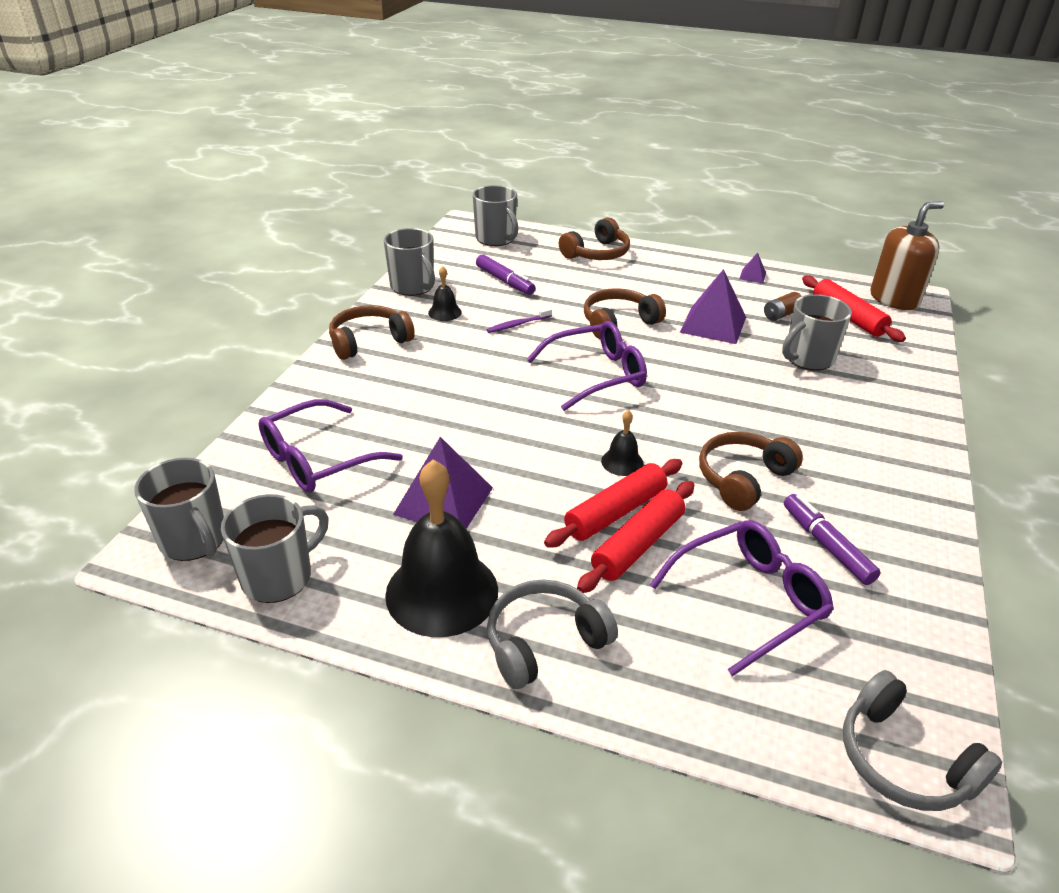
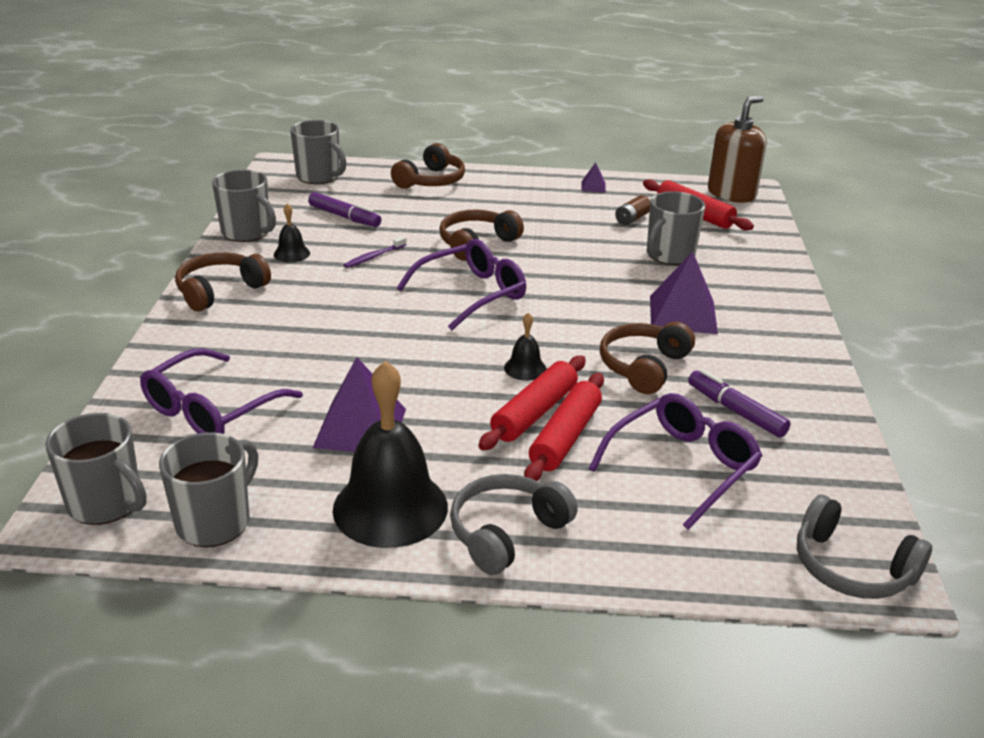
camera: 15 degrees left, 5 degrees down
(713, 324) = (570, 235): purple pyramid -> purple pyramid (683, 314)

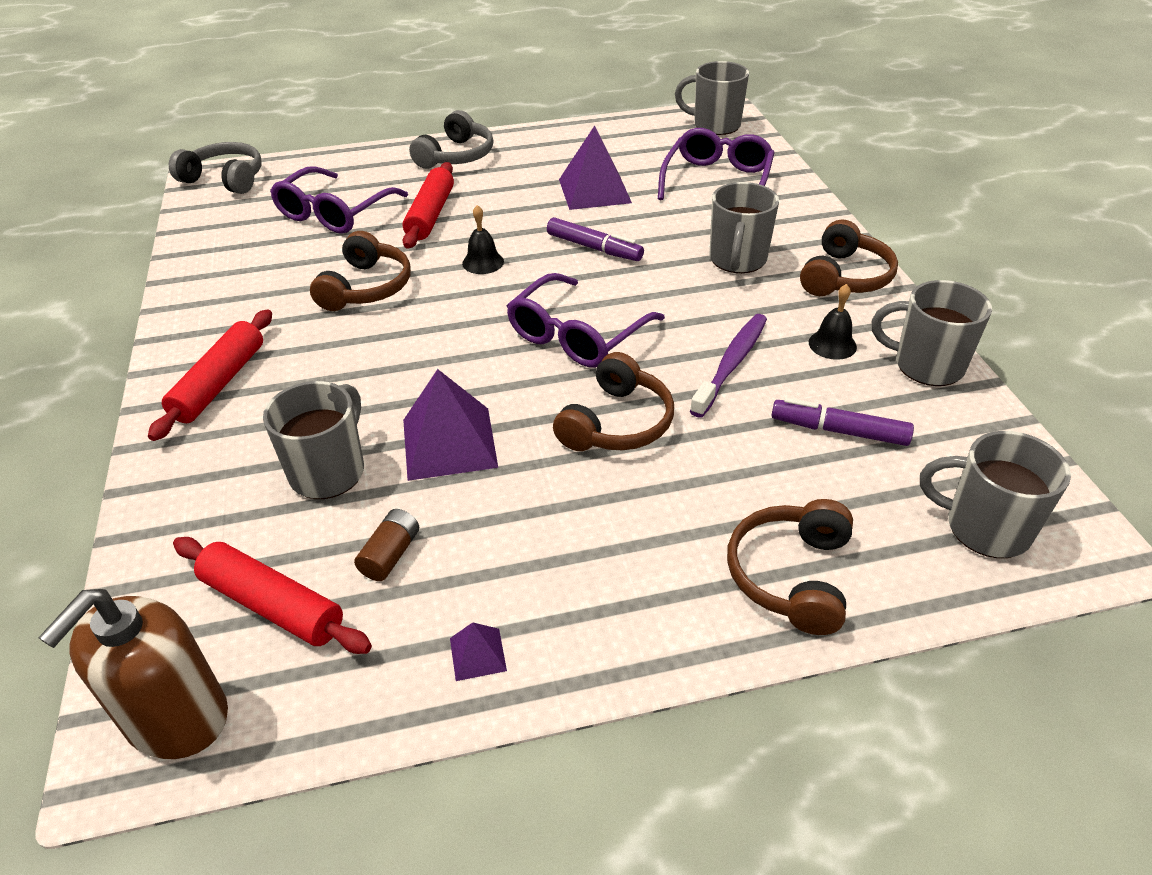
camera: 165 degrees right, 10 degrees up
(215, 521) = (641, 130): grey mug -> grey mug (737, 260)
(374, 257) = (731, 364): purple toothbrush -> purple toothbrush, size x1.67
(390, 507) = (538, 154): black bell -> none
(534, 412) = (461, 227): red rolling pin -> red rolling pin (220, 383)
(683, 314) = (318, 363): purple pyramid -> purple pyramid (449, 443)
(736, 411) = (280, 263): purple marker -> purple marker (594, 248)

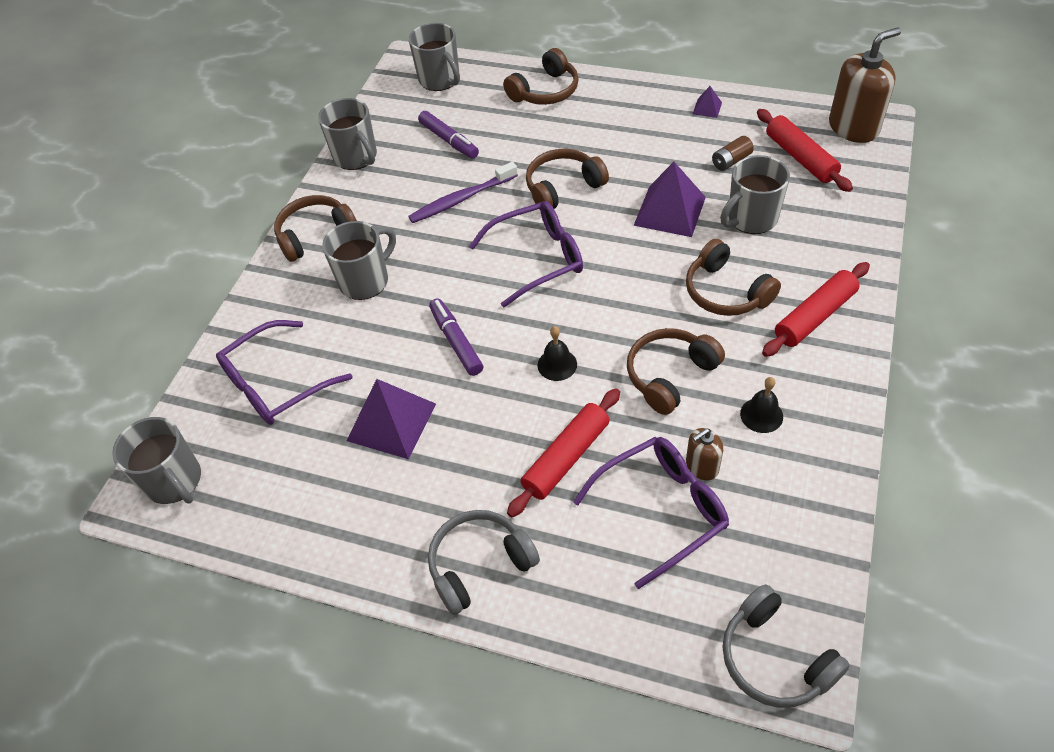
camera: 145 degrees left, 10 degrees up
(310, 243) = (702, 466): none -> brown soap dispenser
(334, 374) = (725, 292): none -> brown headphones
(832, 344) = (388, 189): black bell -> black bell (761, 415)

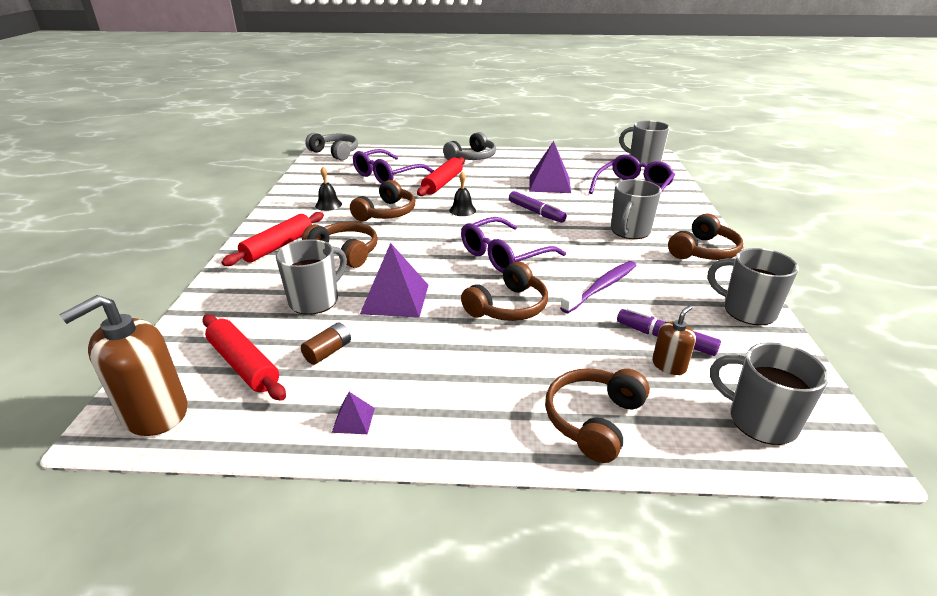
camera: 160 degrees right, 20 degrees down
(702, 466) = (366, 187): brown soap dispenser -> brown soap dispenser (669, 365)

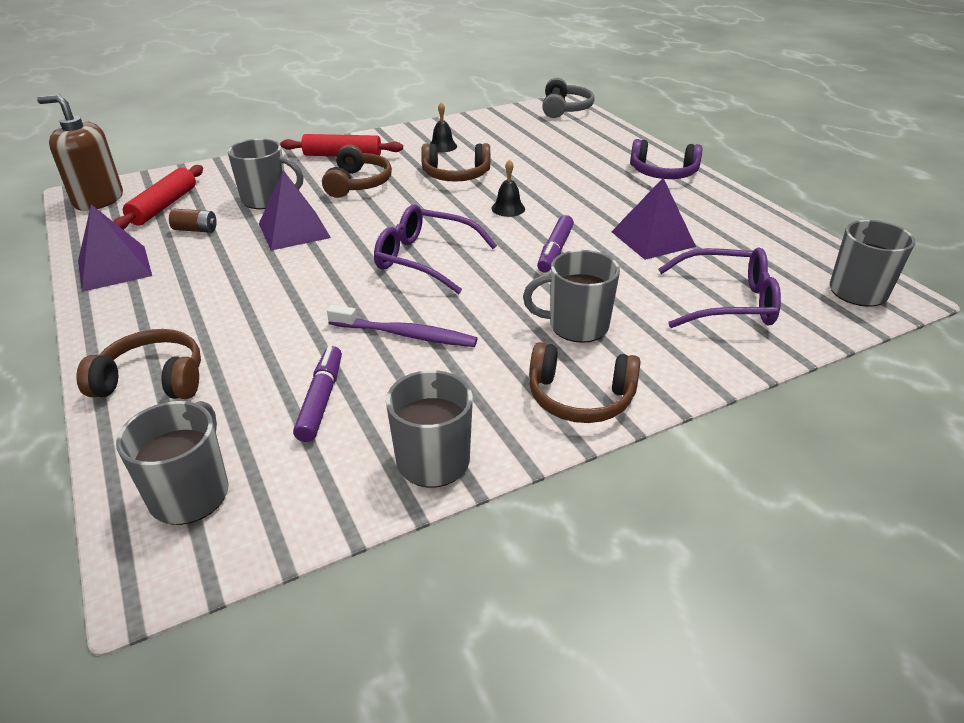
camera: 60 degrees right, 5 degrees up
(353, 420) = (114, 268): purple pyramid -> purple pyramid, size x2.16
(387, 175) = (544, 148): purple glasses -> none
(442, 183) = (564, 179): red rolling pin -> none
(472, 157) = (663, 173): grey headphones -> purple headphones
(508, 307) = (320, 288): brown headphones -> none
(669, 365) = (267, 411): brown soap dispenser -> none

